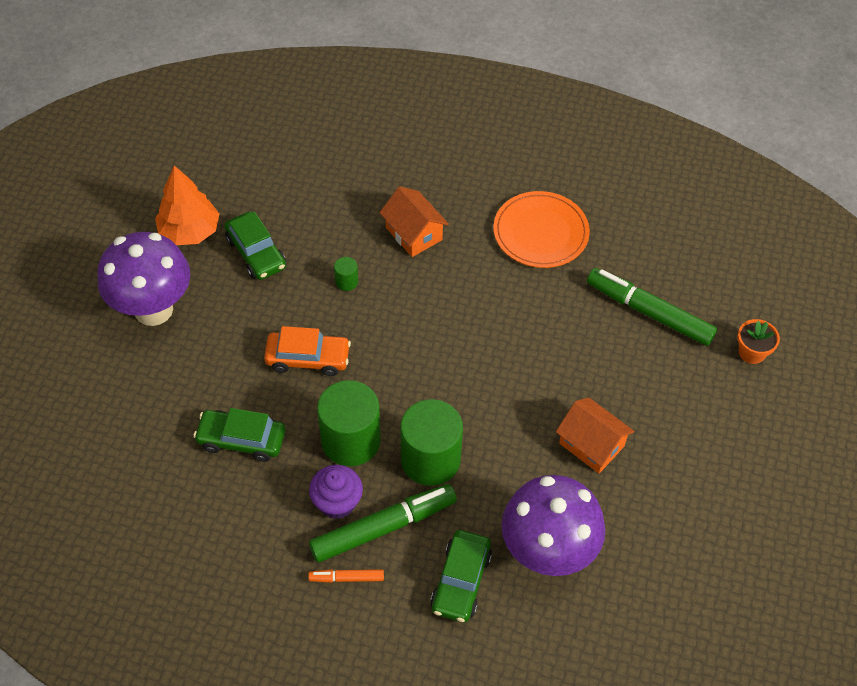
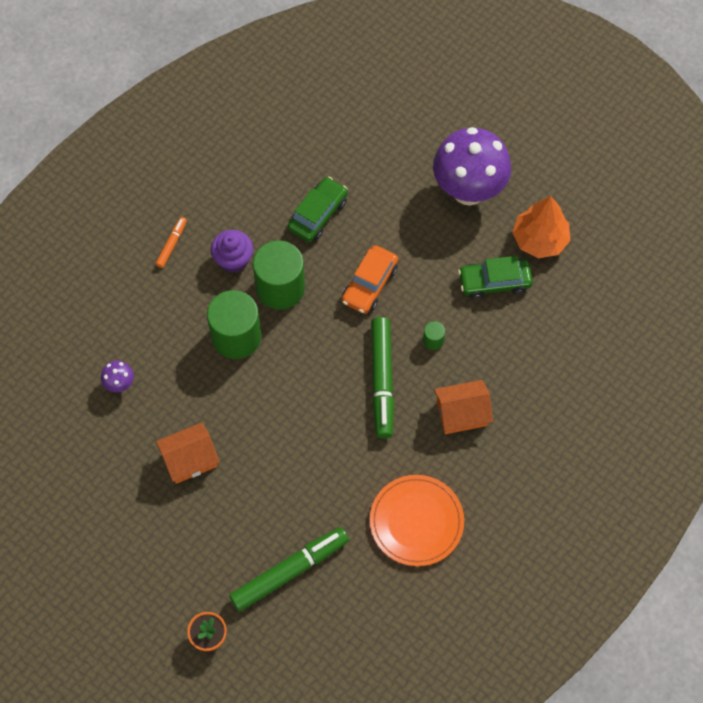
camera: 115 degrees right, 10 degrees up
(383, 527) = (198, 282): green marker -> green marker (382, 380)
(461, 581) = (129, 317): green car -> none
(547, 553) = (120, 384): purple mushroom -> purple mushroom, size x0.41

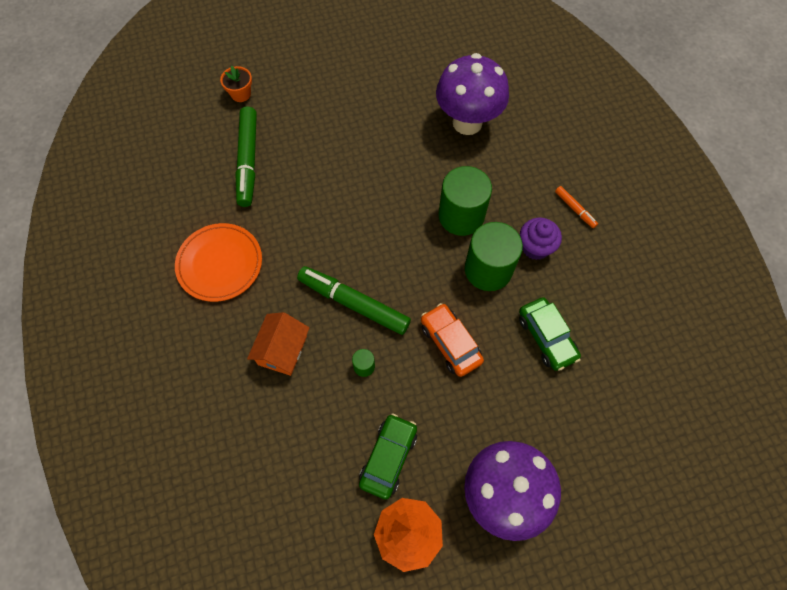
camera: 120 degrees right, 0 degrees up
(120, 384) = (467, 122): purple mushroom -> purple mushroom, size x2.46
(190, 459) = (377, 139): orange house -> none

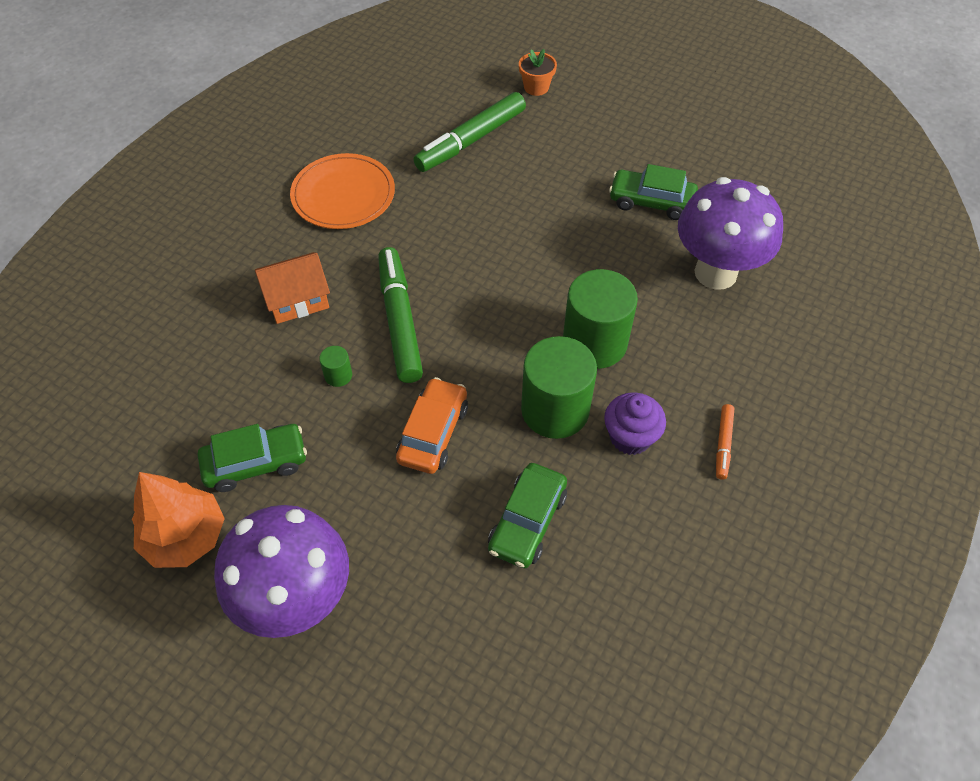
camera: 50 degrees right, 10 degrees down
(390, 110) = (651, 202): none -> green car

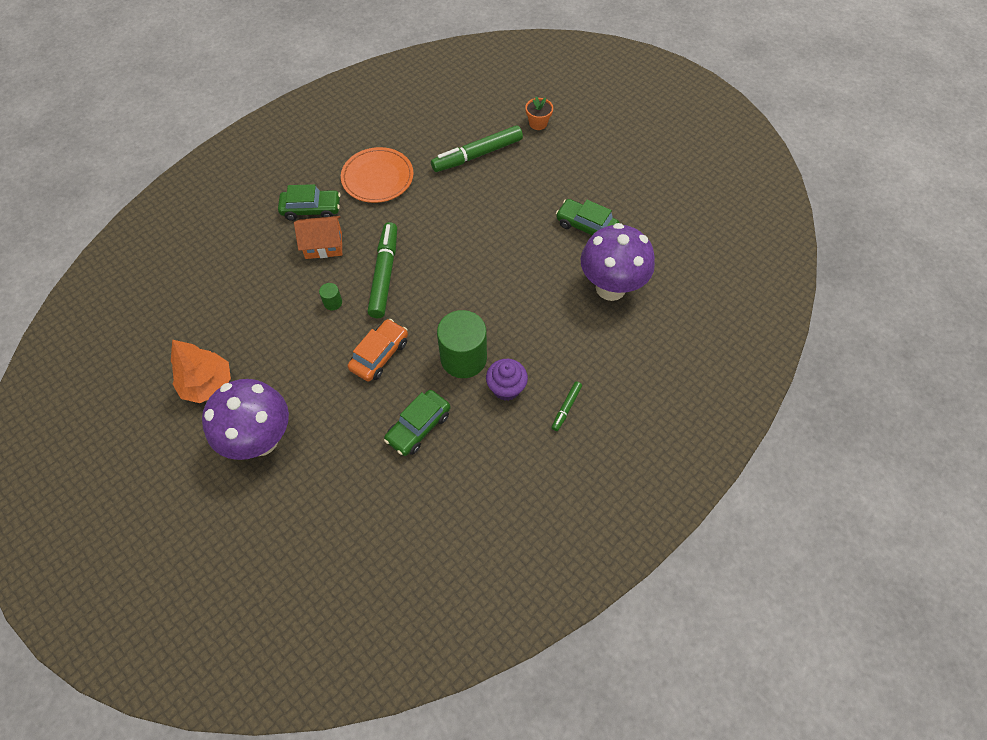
camera: 15 degrees right, 5 degrees up
(256, 463) = (263, 348): green car -> green car (311, 209)
(594, 343) = (507, 318): green cylinder -> none
(723, 444) = (566, 408): orange marker -> green marker

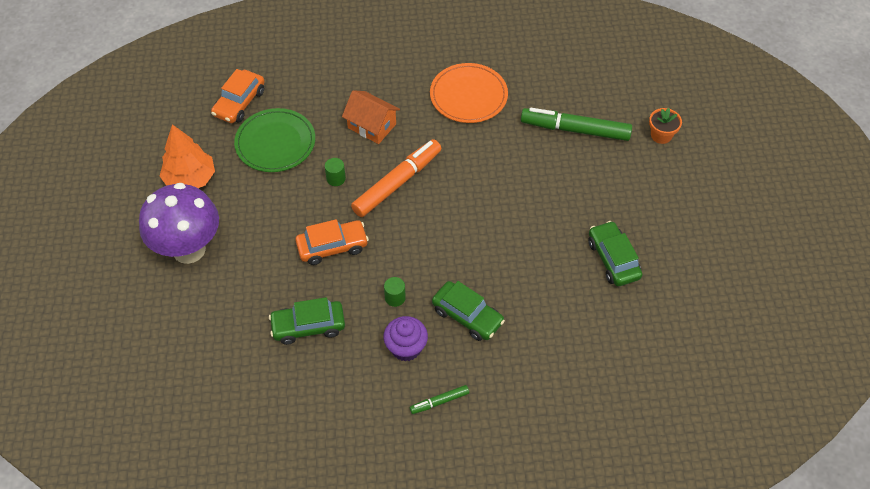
camera: 40 degrees right, 5 degrees down
(193, 296) = (239, 103): none -> orange car
(255, 308) = (275, 143): none -> green plate
(311, 209) = (390, 89): green car -> green car (467, 316)
(384, 274) = (397, 183): green marker -> orange marker
(463, 358) = (395, 298): green cylinder -> green cylinder, size x0.42
(610, 288) = (580, 329): purple mushroom -> none

